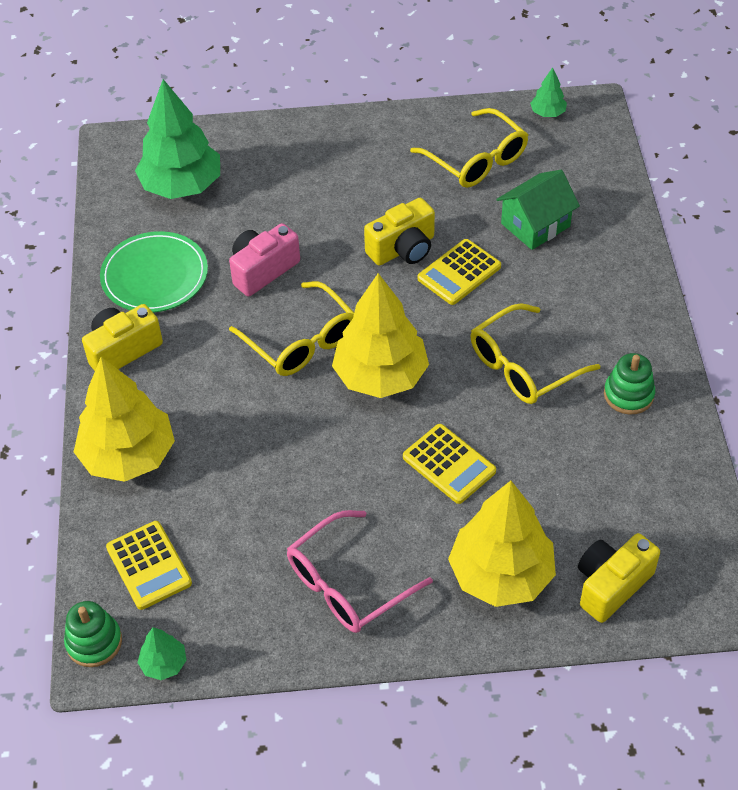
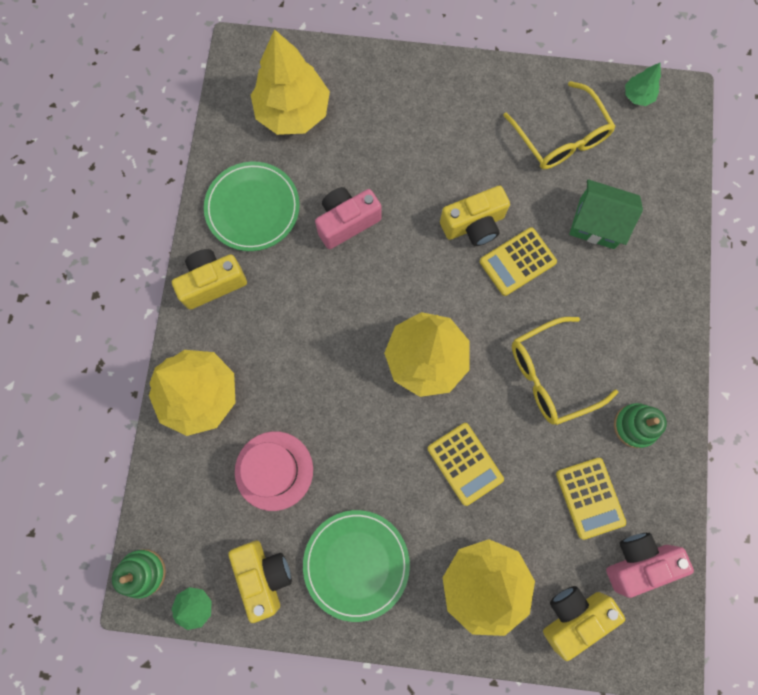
camera: 10 degrees right, 25 degrees up
(149, 565) = (198, 508): yellow calculator -> yellow calculator (590, 498)
(182, 186) = (293, 112): green tree -> yellow tree
(230, 512) = (274, 470): none -> pink hat
(240, 616) = (264, 575): none -> yellow camera
(301, 341) = (365, 307): yellow glasses -> none
(347, 584) = (356, 564): pink glasses -> green plate
(535, 225) = (597, 223): green house -> green house turned 45 degrees clockwise
(669, 519) = (638, 562): none -> pink camera

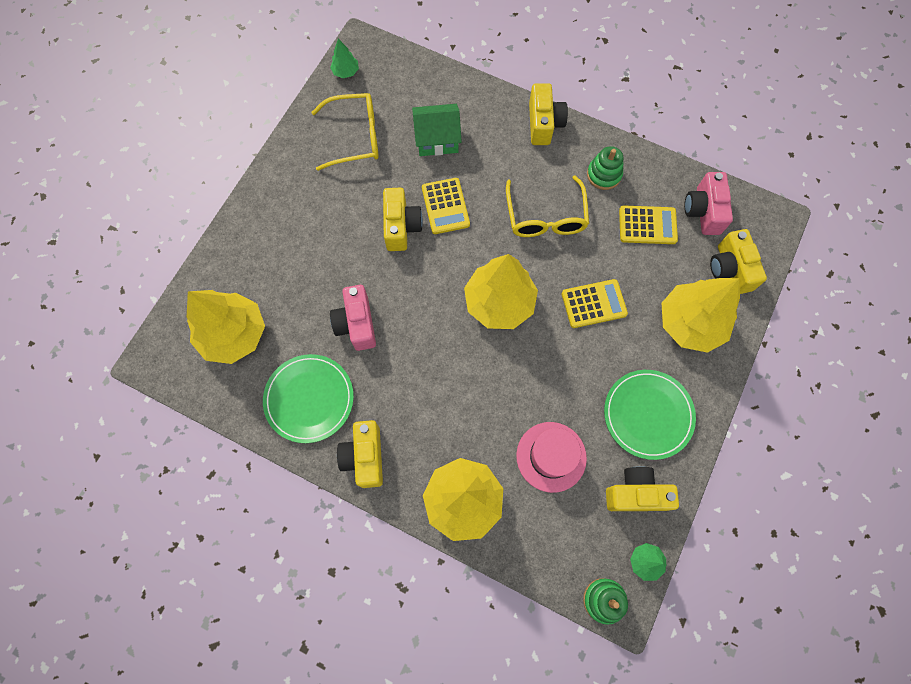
camera: 70 degrees left, 5 degrees down
(597, 223) = (437, 139): green house -> green house turned 45 degrees clockwise
(672, 334) = (544, 123): none -> yellow camera

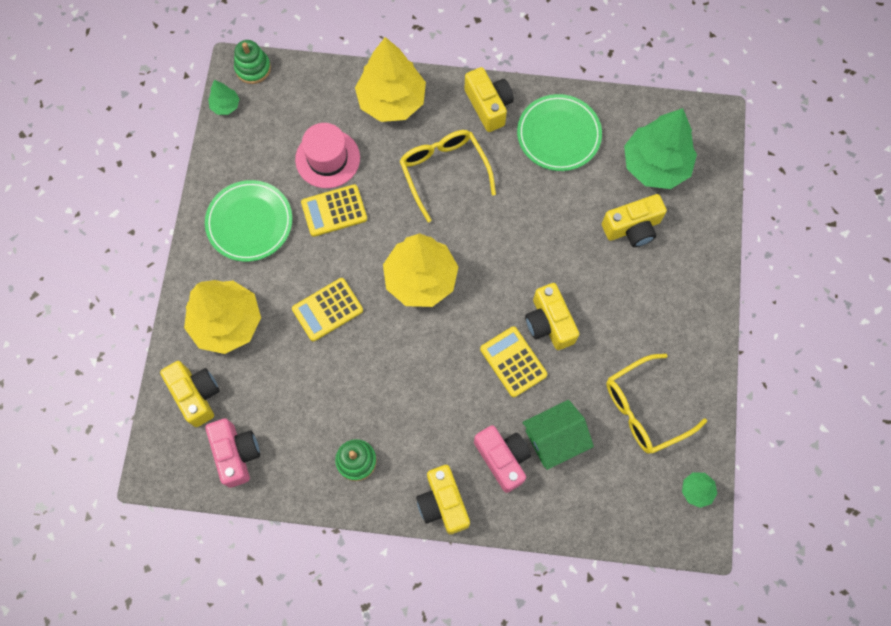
camera: 160 degrees right, 0 degrees up
(234, 334) = (655, 165): yellow tree -> green tree
(356, 324) = (548, 212): pink camera -> pink camera (503, 459)
(545, 217) = (404, 387): yellow glasses -> yellow glasses (444, 172)
(636, 493) = (245, 154): yellow camera -> yellow camera (632, 228)
(647, 225) = (293, 415): yellow calculator -> yellow calculator (334, 211)

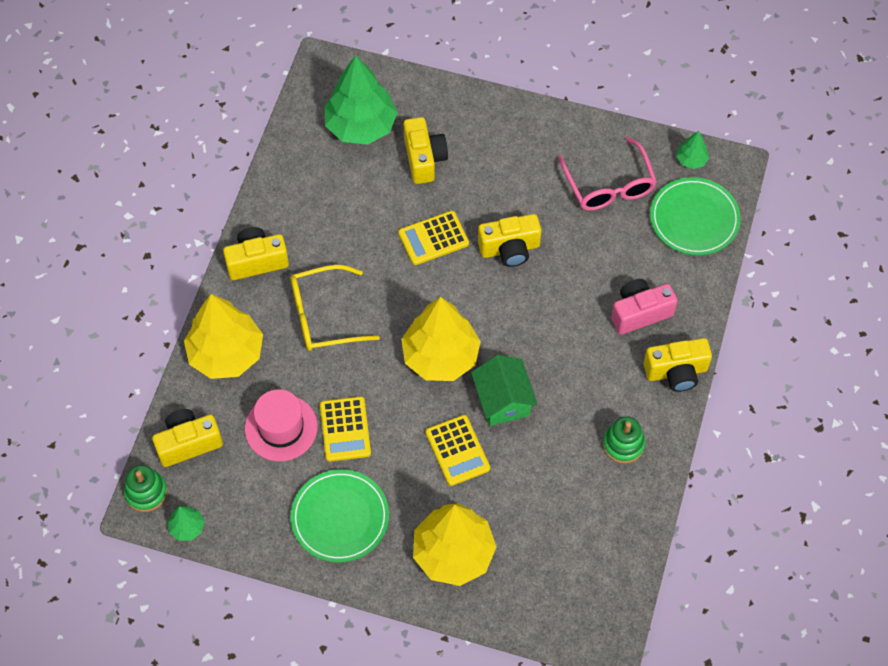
camera: 80 degrees left, 10 degrees down
(196, 395) = (530, 593): yellow camera -> yellow camera (188, 443)
(236, 454) = (600, 559): pink camera -> none
(513, 362) = (544, 287): yellow calculator -> yellow calculator (433, 238)
(554, 439) = (626, 265): green house -> green house (503, 400)
(558, 134) = (306, 203): green plate -> green plate (694, 219)
(644, 409) = (609, 185): yellow glasses -> pink glasses

